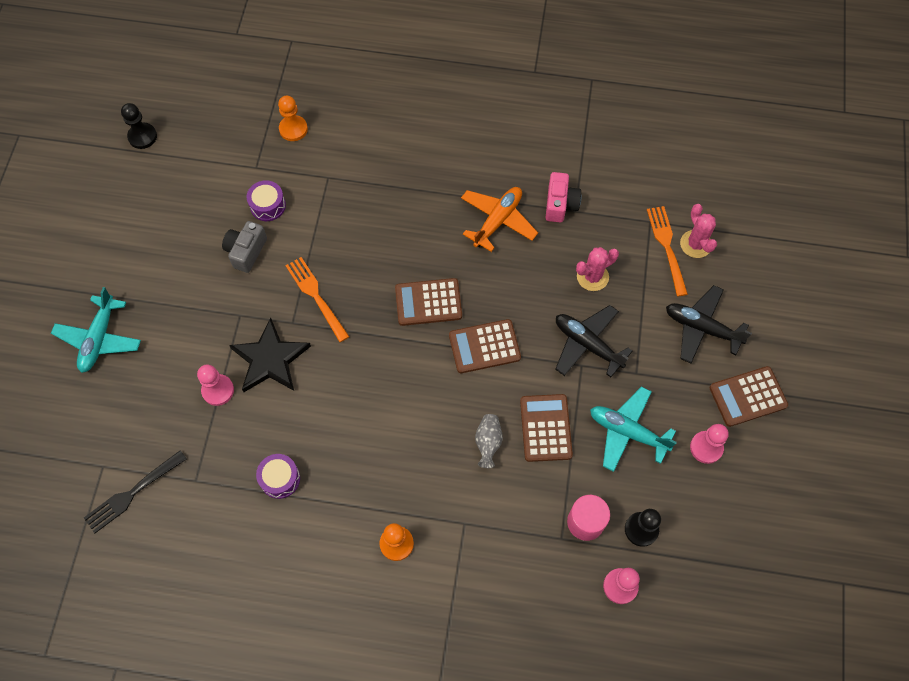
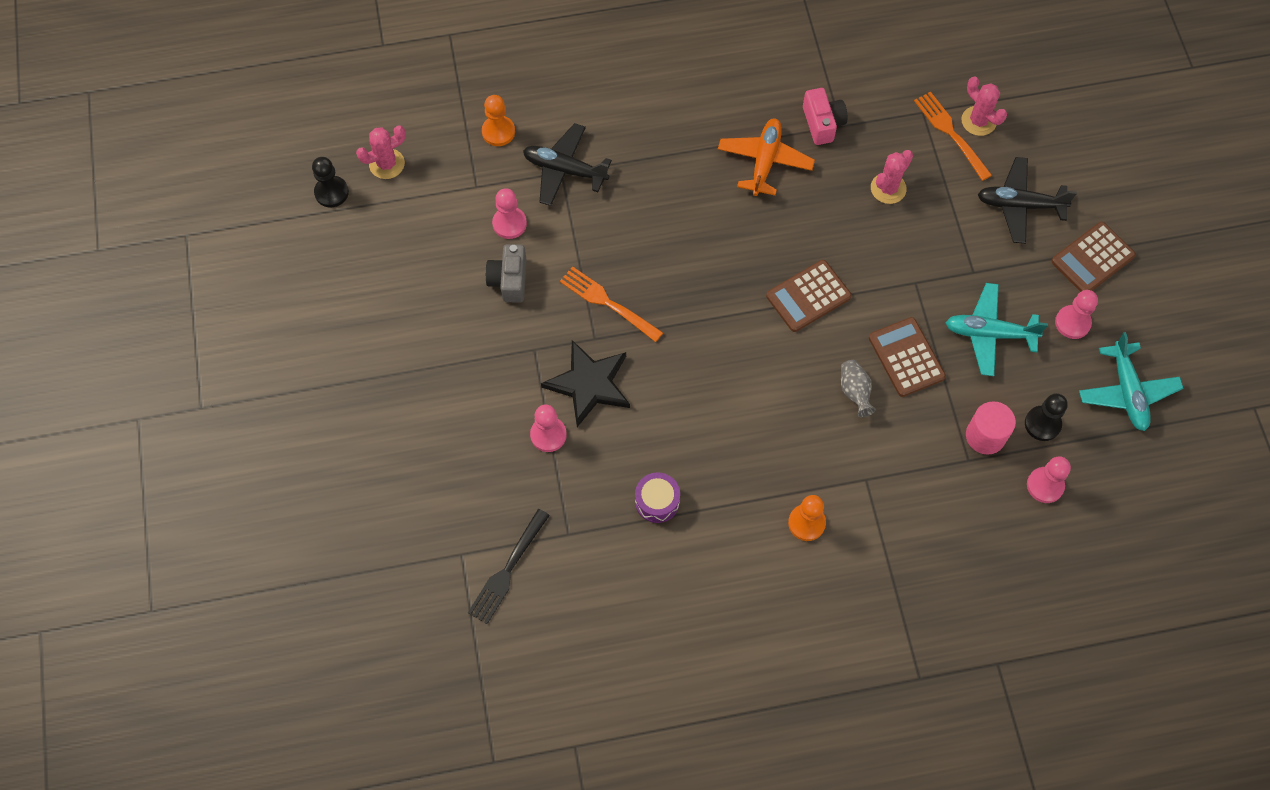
camera: 20 degrees left, 0 degrees up
(99, 339) = (392, 425): turquoise plane -> turquoise plane (1127, 392)
(195, 127) = (387, 164): none -> pink cactus
(268, 205) = (509, 223): purple drum -> pink pawn
(428, 302) = (730, 270): brown calculator -> none
(587, 344) = (912, 259): black plane -> black plane (564, 170)

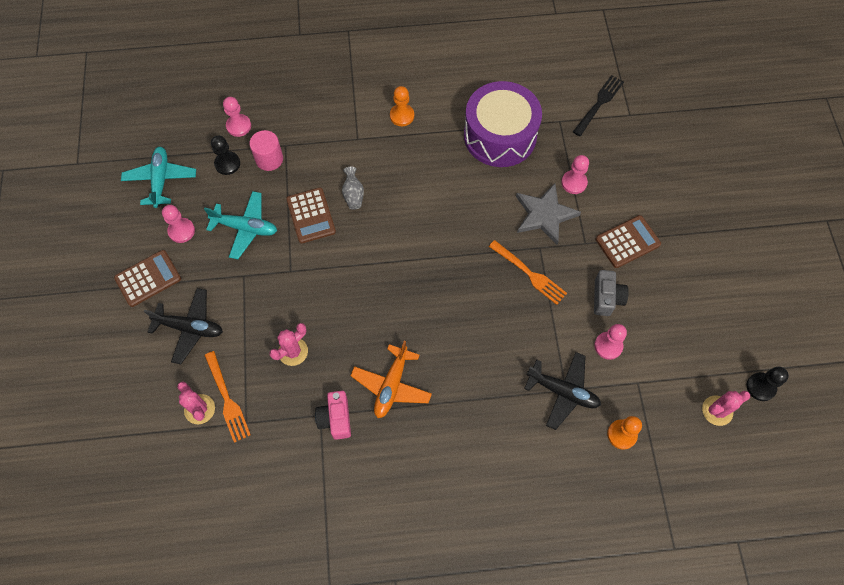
camera: 175 degrees left, 0 degrees up
(589, 384) = (544, 215): black star -> grey star
(657, 501) = (500, 136): purple drum -> purple drum, size x2.42
(808, 296) = (374, 266): brown calculator -> brown calculator (627, 242)

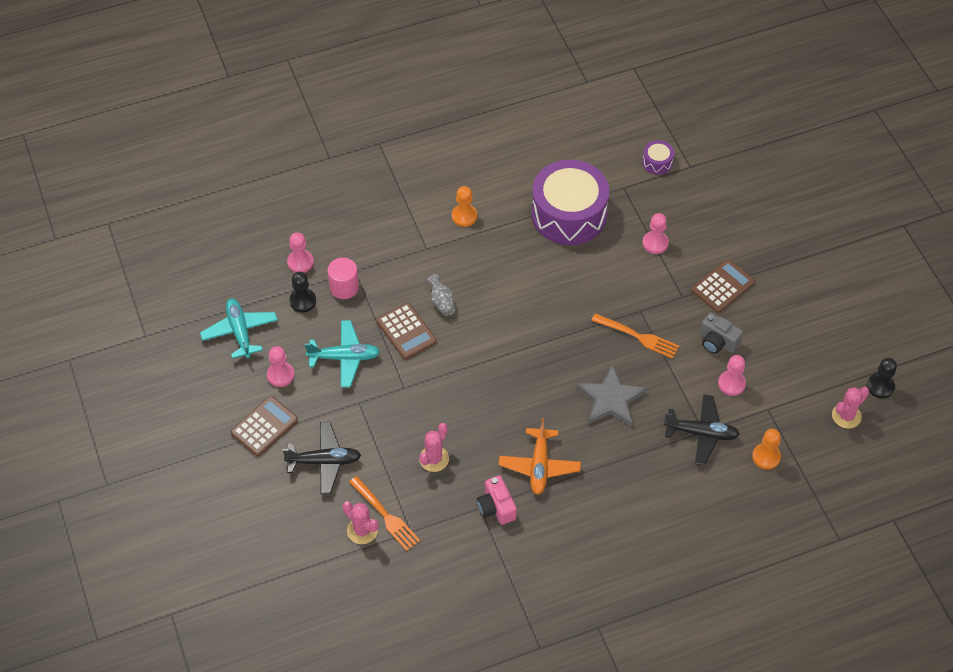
camera: 15 degrees left, 10 degrees down
(544, 215) = (636, 279): grey star -> grey star (610, 399)
(599, 104) = (657, 162): black fork -> purple drum
(606, 298) = (717, 341): grey camera -> grey camera turned 135 degrees clockwise

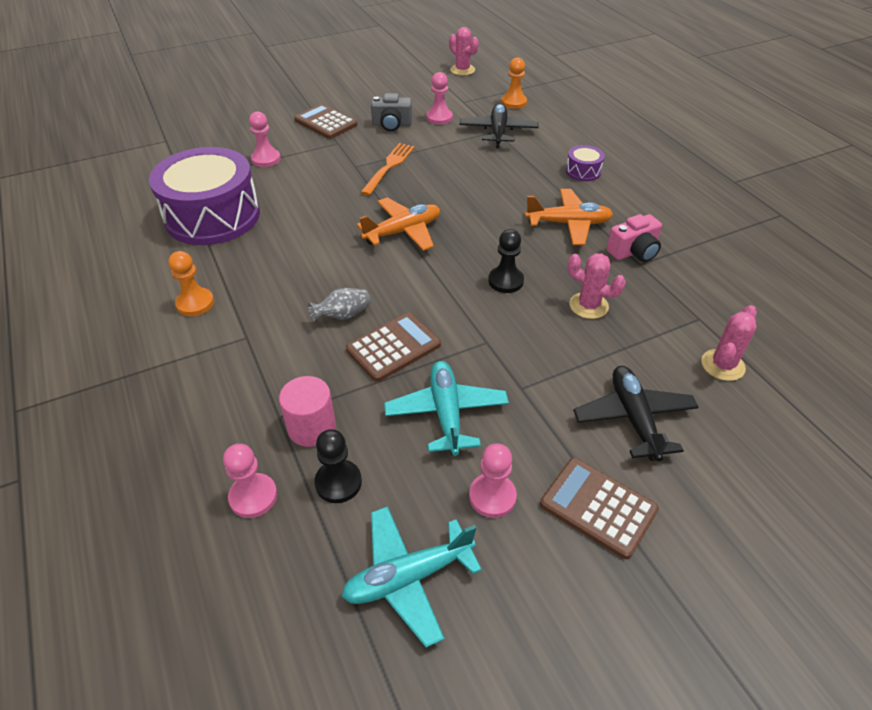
camera: 95 degrees left, 10 degrees down
(385, 515) = (689, 344): orange fork -> none
(538, 343) = (403, 231): none -> orange plane
(610, 399) = (471, 181): grey star -> none
(657, 162) = (152, 160): purple drum -> purple drum (583, 171)
(717, 341) = (392, 125): grey camera -> grey camera turned 60 degrees clockwise
(880, 386) = (430, 57): black pawn -> black pawn (505, 281)

